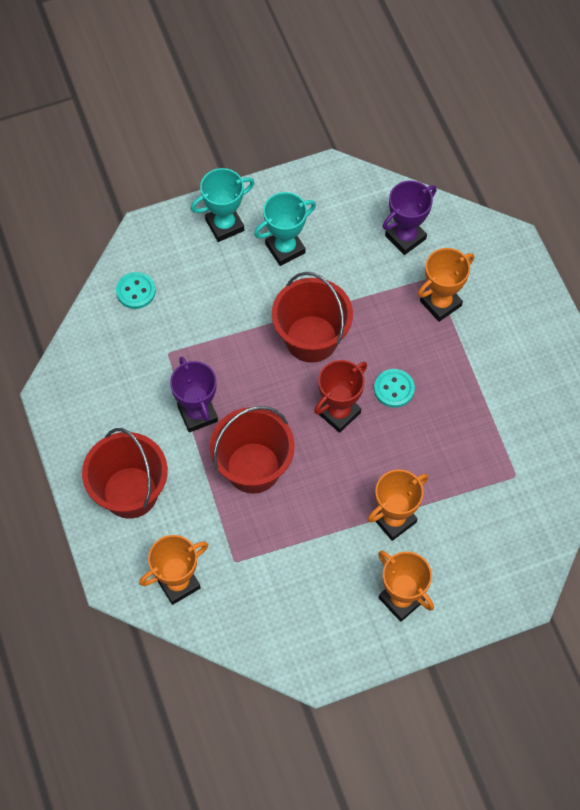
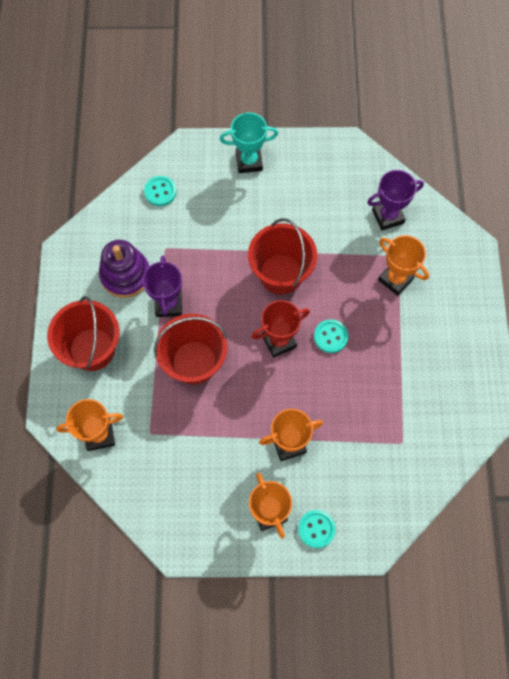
camera: 20 degrees right, 5 degrees up
(134, 398) = (125, 275): none -> purple stacking toy
(285, 248) = (288, 195): turquoise trophy -> none
(440, 303) = (395, 279): orange trophy -> orange trophy turned 60 degrees clockwise
(459, 598) = (316, 529): none -> turquoise button

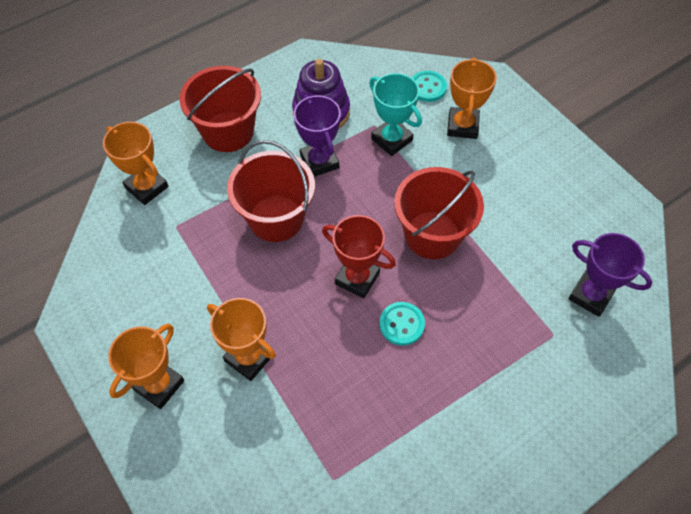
camera: 55 degrees right, 10 degrees down
(168, 304) = (319, 162): purple trophy -> purple trophy turned 75 degrees counterclockwise
(249, 161) = (527, 135): turquoise trophy -> turquoise trophy (391, 140)
(316, 529) = (169, 446): turquoise button -> none
(395, 279) = (524, 349): orange trophy -> orange trophy (462, 126)

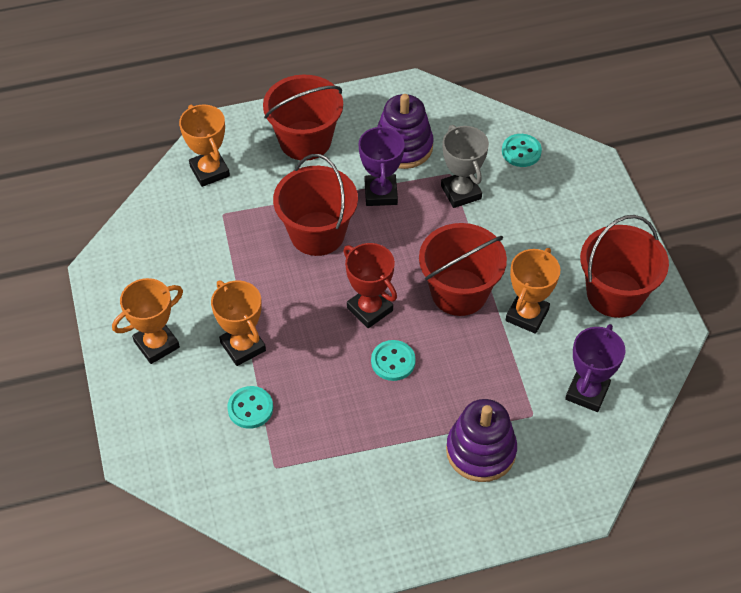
camera: 20 degrees right, 5 degrees down
(282, 422) = (250, 408): none -> turquoise button
(391, 140) = (461, 192): turquoise trophy -> grey trophy
(462, 126) = (538, 199): orange trophy -> orange trophy (527, 315)
(524, 389) = (481, 451): none -> purple stacking toy
(569, 193) = (615, 294): none -> red bucket
(590, 295) = (587, 392): purple trophy -> purple trophy turned 60 degrees clockwise

